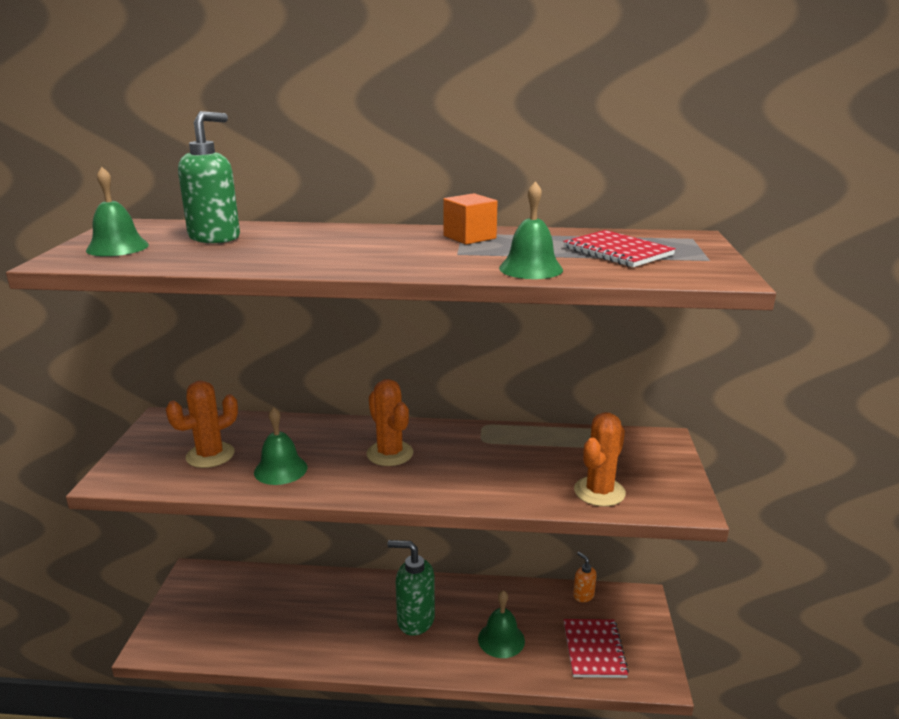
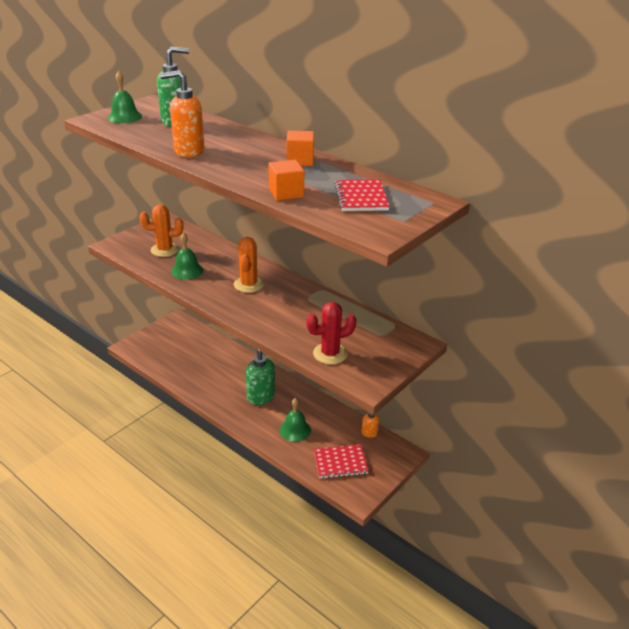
camera: 35 degrees right, 10 degrees up
(304, 260) = (188, 151): none -> orange soap dispenser
(531, 268) = (286, 193): green bell -> orange cube
(594, 649) = (340, 462): red notebook -> red notebook turned 45 degrees clockwise
(599, 492) = (330, 354): orange cactus -> red cactus

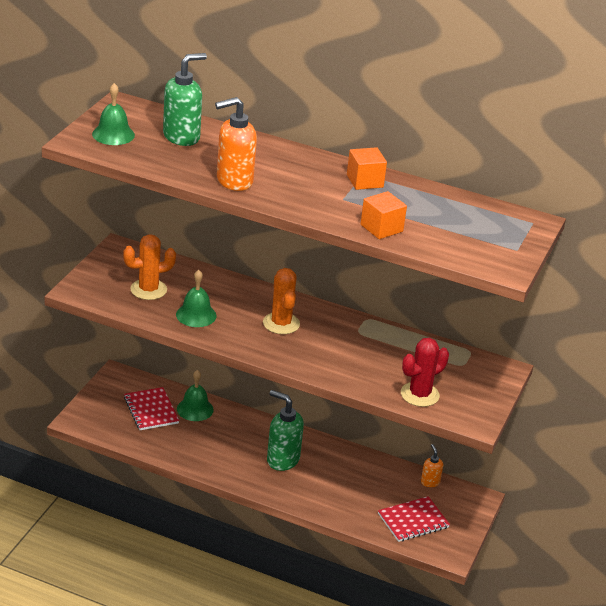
camera: 20 degrees left, 0 degrees up
(295, 430) = (343, 493): green bell -> green bell (195, 409)
(361, 197) = (459, 225): red notebook -> red notebook (151, 410)

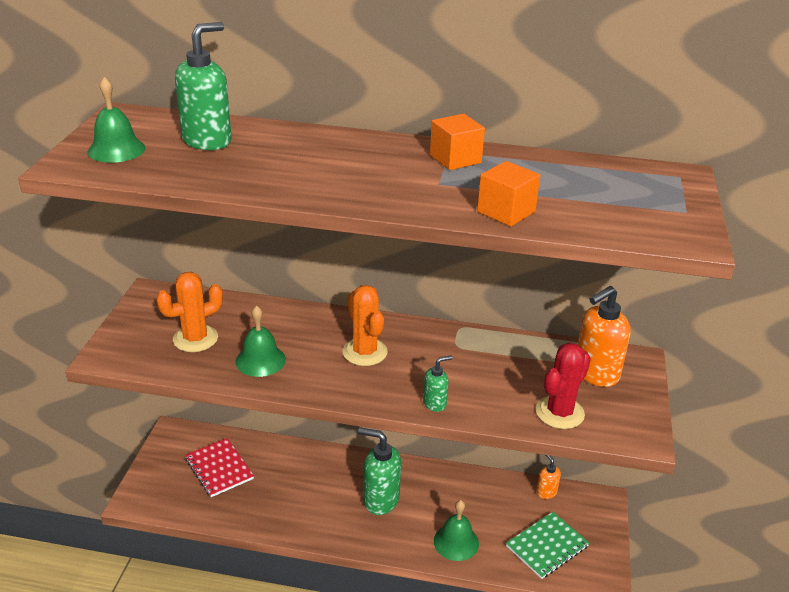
camera: 10 degrees left, 0 degrees up
(195, 409) = (268, 457): green bell -> green bell (456, 542)
(234, 181) = (291, 183): orange soap dispenser -> orange soap dispenser (595, 373)
(323, 370) = (435, 403): none -> green soap dispenser
(413, 520) = (547, 546): red notebook -> green notebook

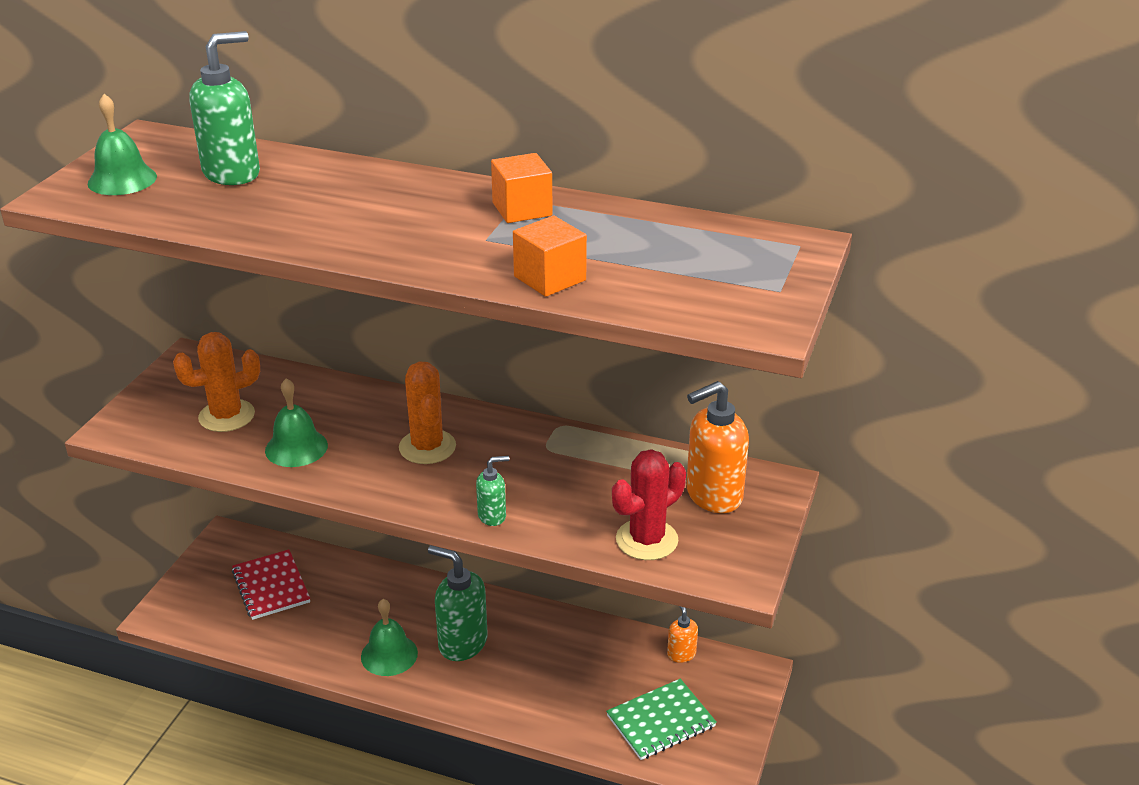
camera: 10 degrees right, 0 degrees up
(456, 542) = (544, 704): green bell -> green bell (389, 654)

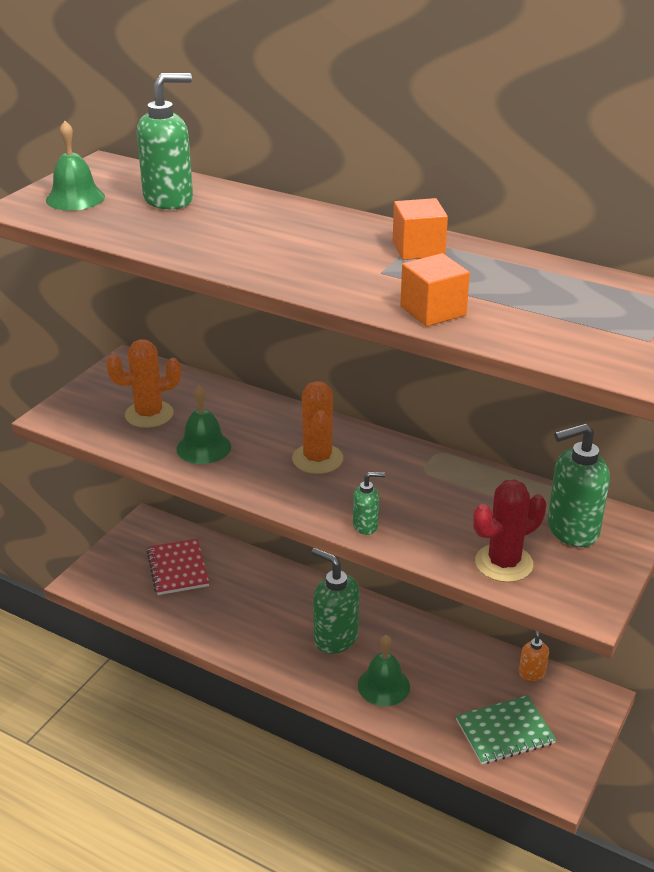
camera: 10 degrees right, 0 degrees up
(389, 654) = (270, 640): green bell -> green bell (383, 686)
(713, 495) = (571, 530): orange soap dispenser -> green soap dispenser

